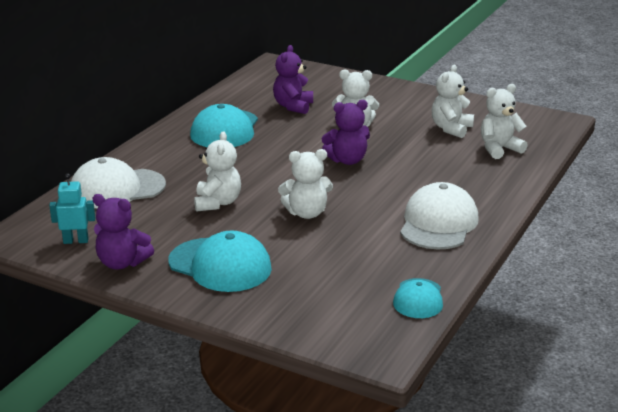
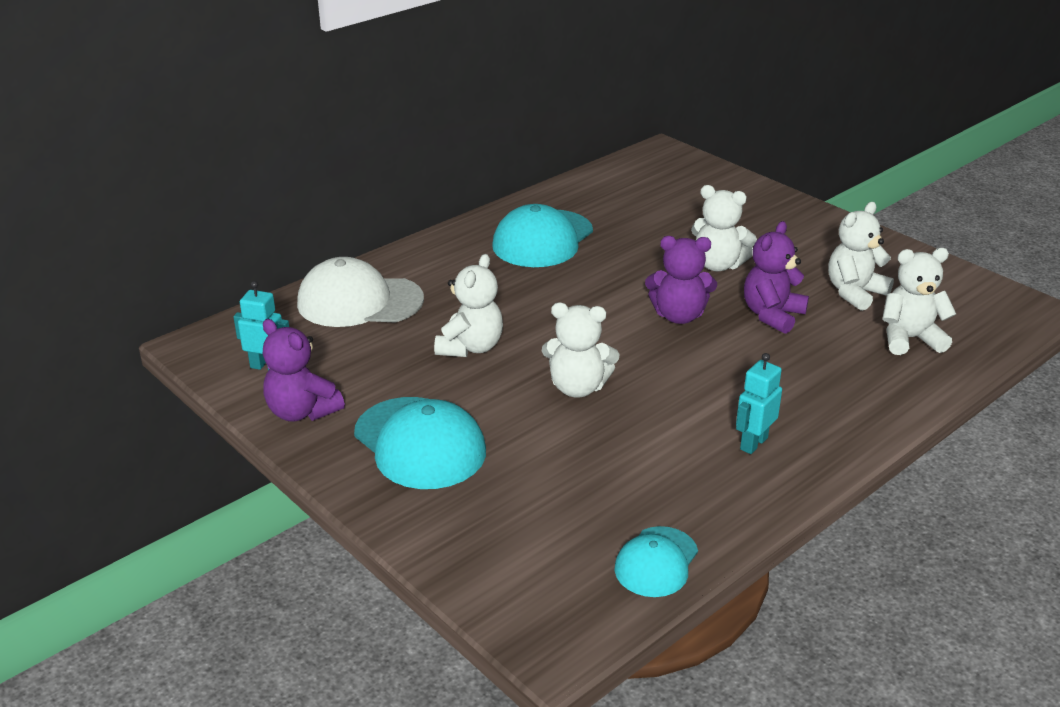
camera: 20 degrees right, 5 degrees up
(293, 106) = (651, 220): purple teddy bear -> purple teddy bear (772, 315)
(438, 223) = (753, 443): white cap -> turquoise robot

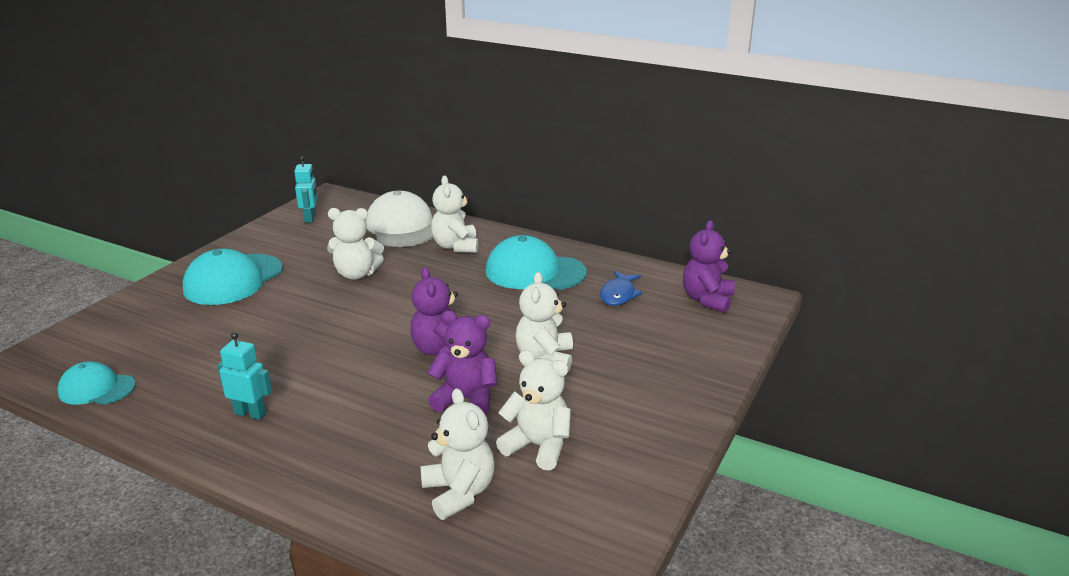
camera: 70 degrees right, 5 degrees down
(302, 412) = (263, 238): purple teddy bear -> purple teddy bear (707, 299)
(577, 387) = (314, 323): white teddy bear -> white teddy bear (456, 246)
(618, 207) = (619, 294): none -> blue fish

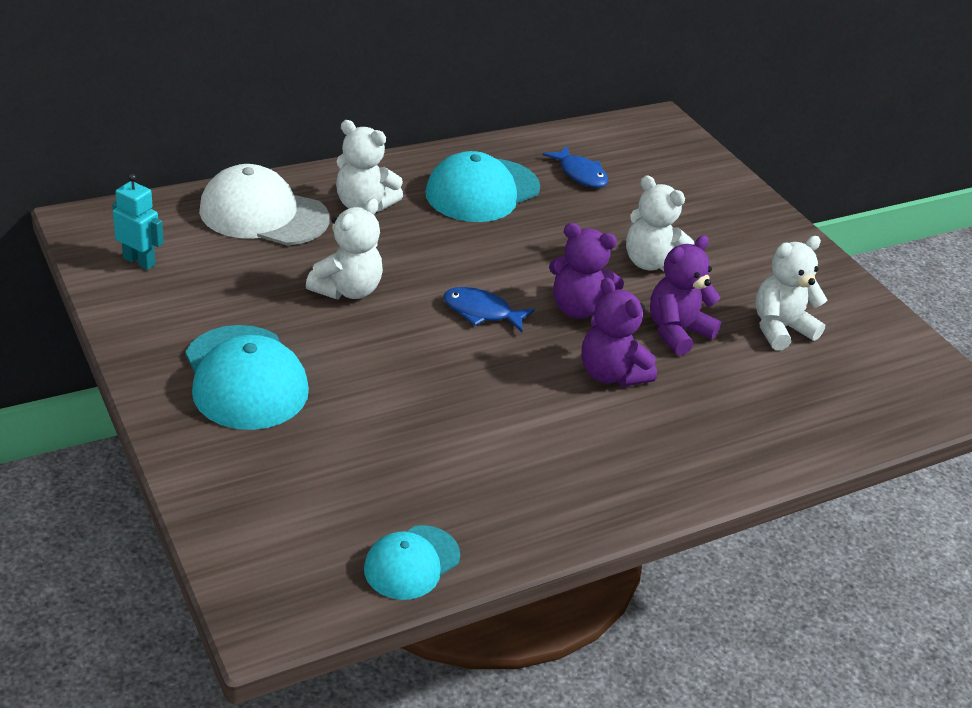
camera: 60 degrees left, 10 degrees up
(250, 413) = (579, 465): turquoise robot -> none
(389, 320) = (481, 312): none -> blue fish
(459, 492) = (810, 394): white teddy bear -> none
(707, 299) = (638, 142): purple teddy bear -> purple teddy bear (611, 374)

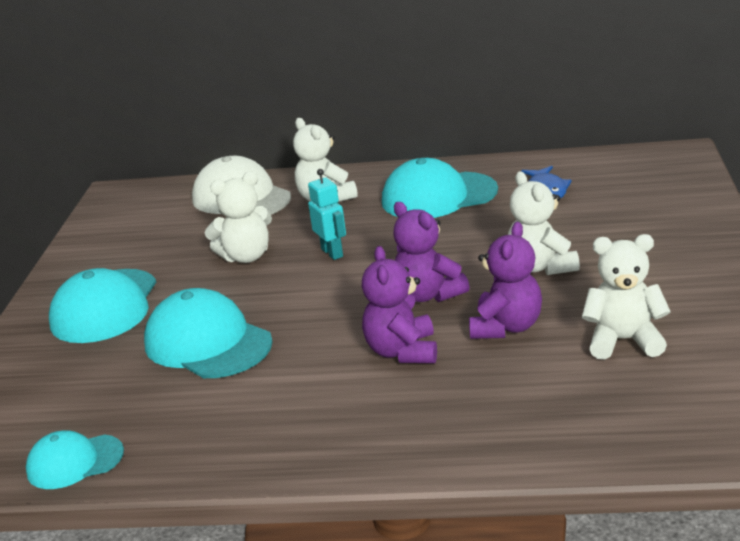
camera: 40 degrees right, 10 degrees down
(139, 261) = (121, 220): turquoise robot -> turquoise robot (332, 253)
(411, 400) = (207, 343): none -> turquoise cap
(481, 312) = (337, 286): blue fish -> none
(677, 332) = (506, 327): purple teddy bear -> purple teddy bear turned 120 degrees clockwise

